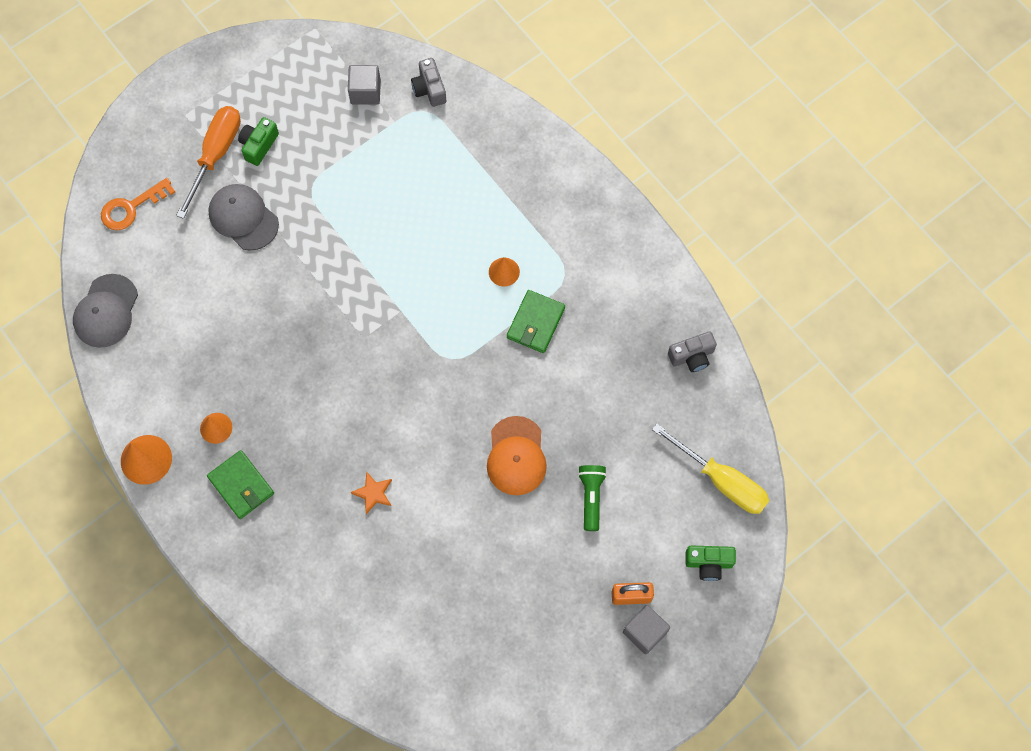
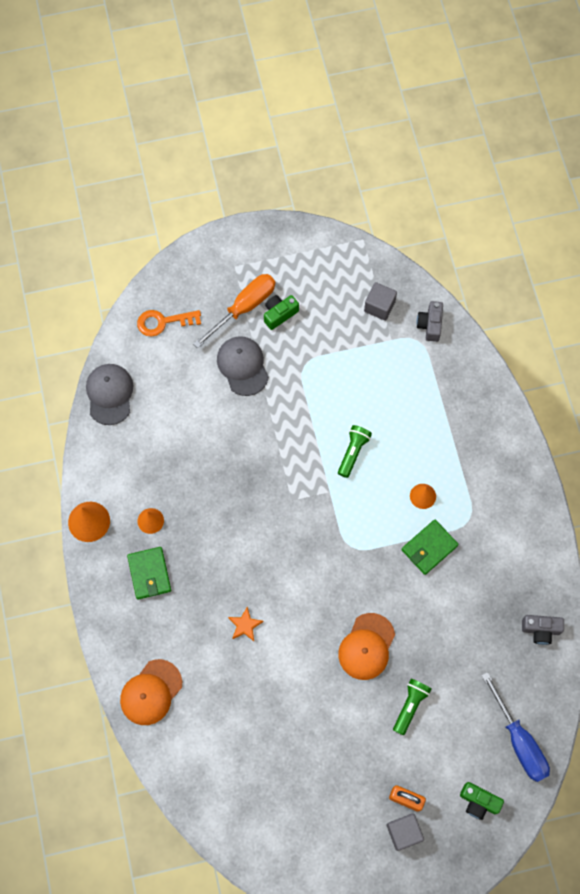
camera: 25 degrees right, 0 degrees up
(106, 311) = (109, 394): grey cap -> grey cap turned 135 degrees clockwise
(302, 612) = (151, 692): none -> orange cap
(407, 258) = (353, 452): none -> green flashlight
(721, 480) = (519, 740): yellow screwdriver -> blue screwdriver

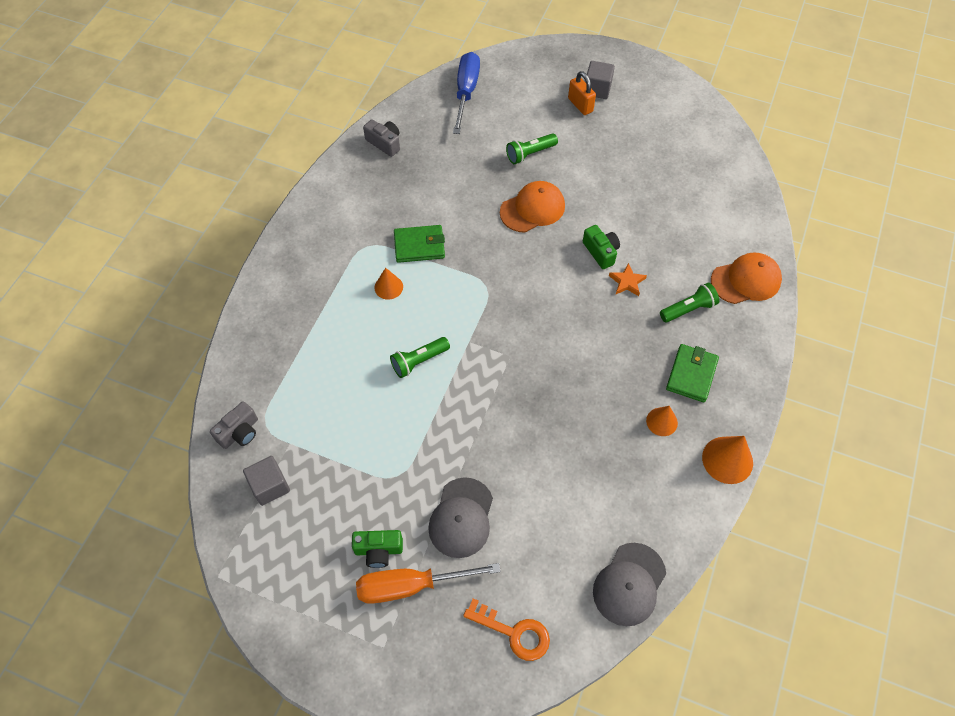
camera: 145 degrees left, 10 degrees down
(182, 632) = (688, 309): none -> green flashlight
(478, 802) = (527, 76): green camera -> green camera (601, 252)

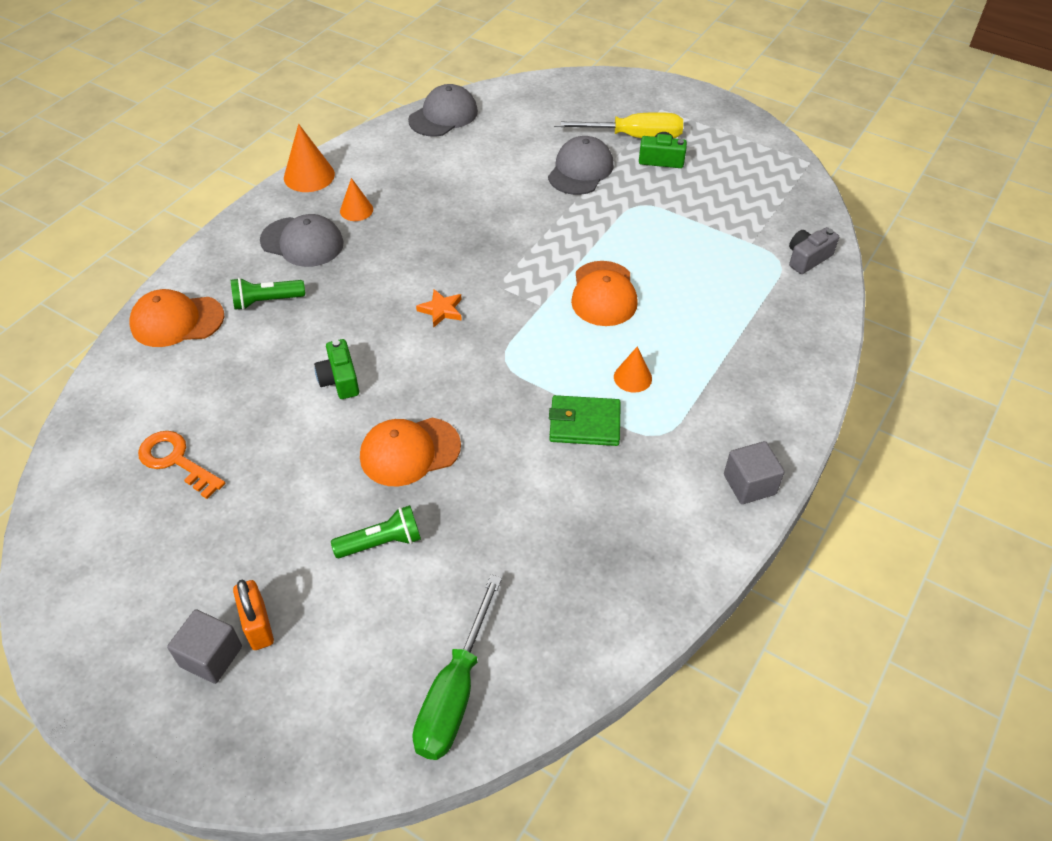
camera: 170 degrees left, 10 degrees down
(270, 486) = (768, 213): grey cube -> grey cube (749, 484)
(384, 143) = (620, 603): grey camera -> none
(411, 585) = (634, 137): orange screwdriver -> yellow screwdriver
(419, 361) = (603, 294): green flashlight -> orange cap
(466, 92) = (454, 692): blue screwdriver -> green screwdriver
(513, 632) = (550, 103): orange key -> orange key (176, 461)
(627, 282) = (324, 340): orange star -> orange star (441, 310)
(691, 374) = (302, 242): green wallet -> grey cap

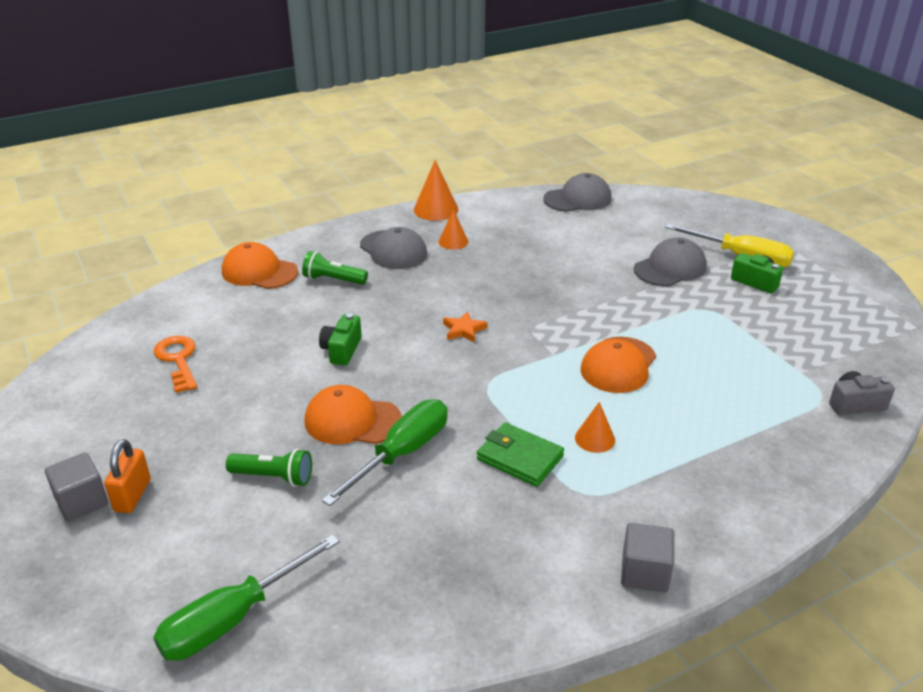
camera: 30 degrees right, 15 degrees down
(480, 465) = (402, 453): none -> green screwdriver

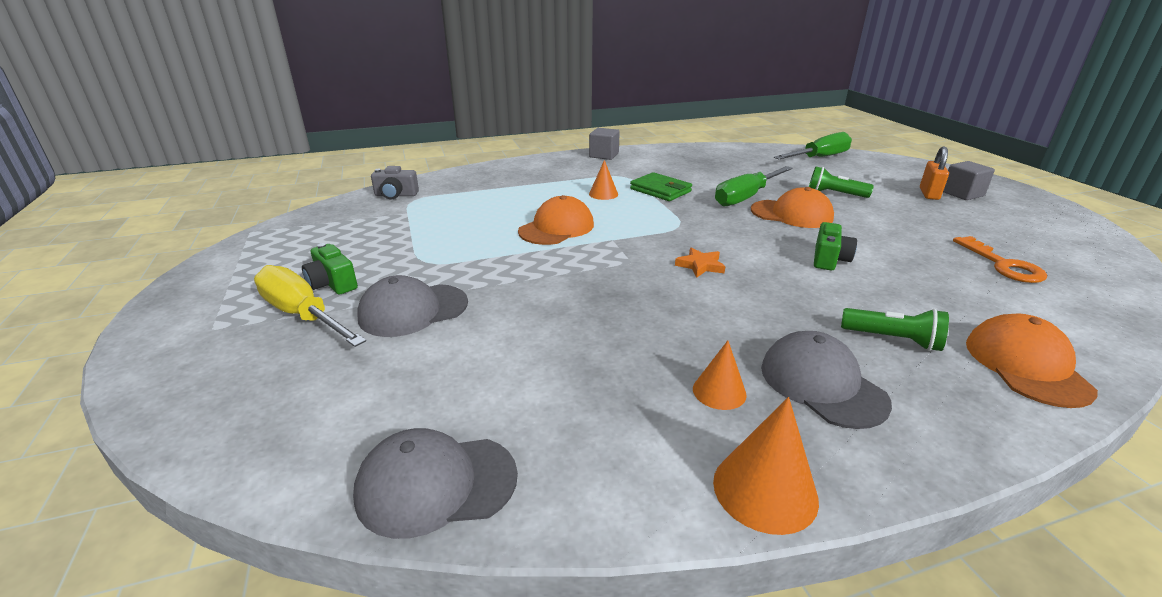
camera: 170 degrees left, 5 degrees down
(259, 272) = (1026, 365): orange cap -> orange cap turned 120 degrees counterclockwise

